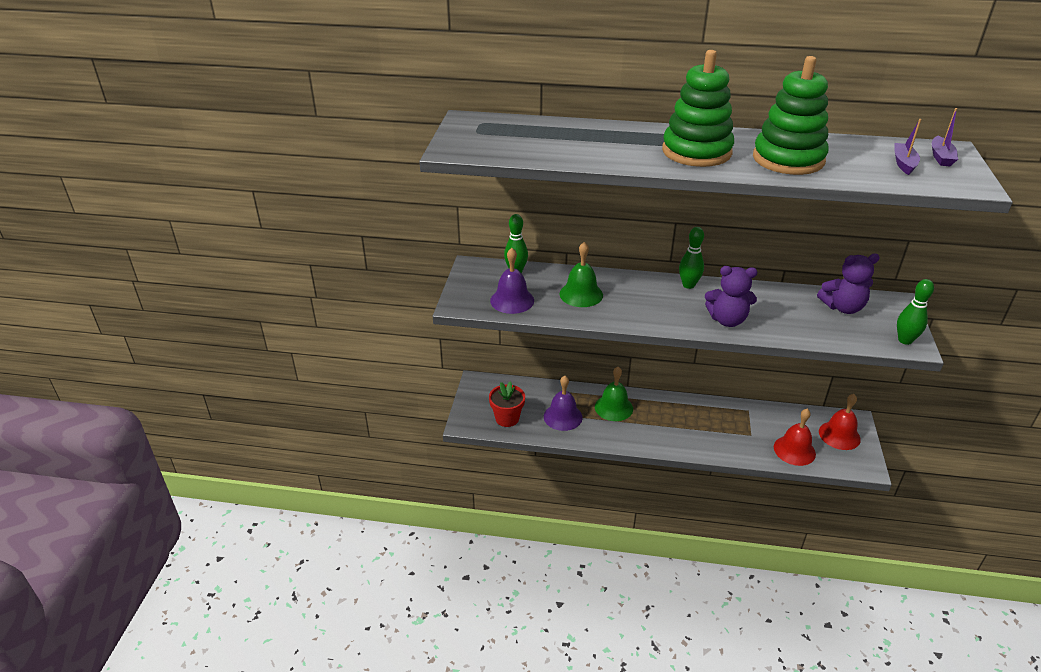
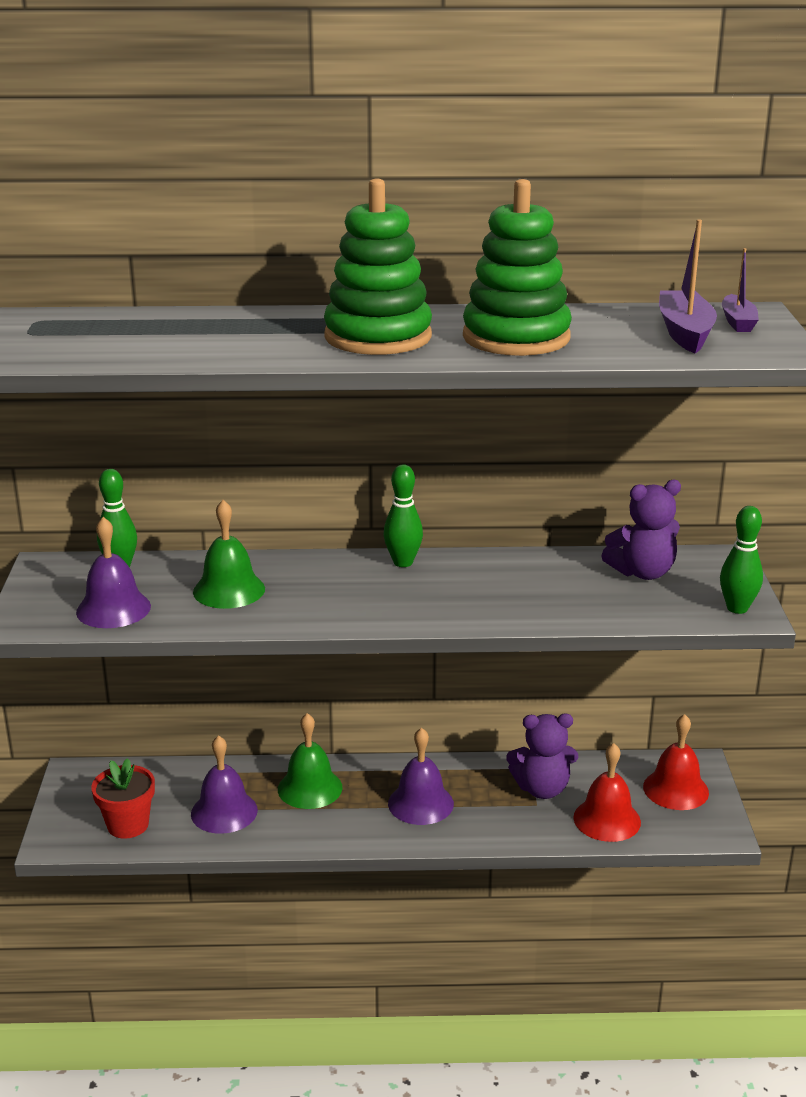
camera: 10 degrees left, 10 degrees down
(680, 425) = (420, 803): none -> purple bell
(727, 320) = (465, 605): purple teddy bear -> purple teddy bear (542, 789)
(903, 163) = (684, 332): purple boat -> purple boat, size x1.59

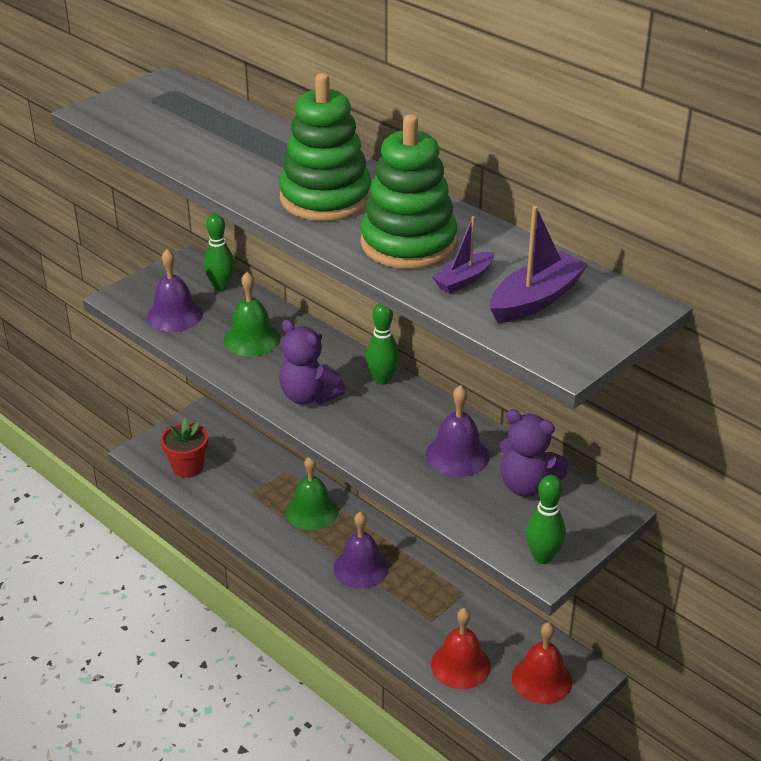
camera: 45 degrees right, 10 degrees up
(224, 811) = (246, 494): purple bell -> purple bell (457, 455)
(542, 789) = (450, 613): purple teddy bear -> purple teddy bear (308, 396)
(738, 322) = (601, 310): purple boat -> purple boat (464, 280)

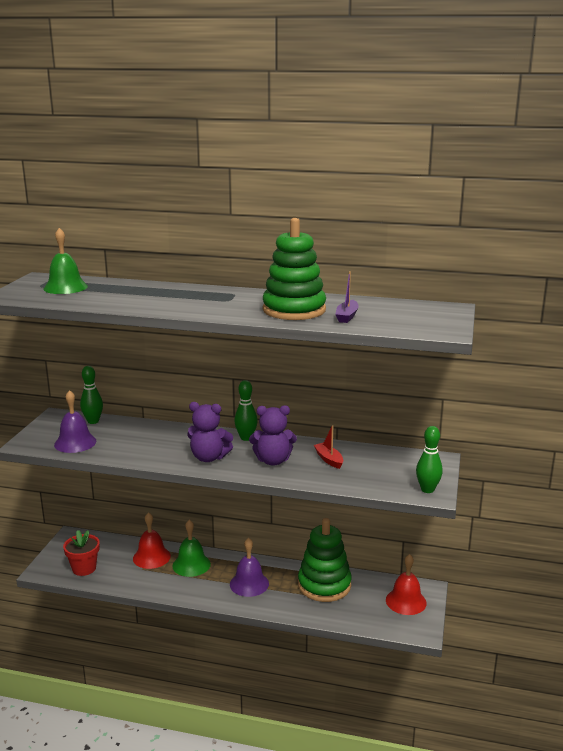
camera: 30 degrees left, 15 degrees down
(252, 339) = (141, 441): green bell -> green bell (65, 287)
(325, 198) = (217, 303): green stacking toy -> green stacking toy (324, 585)
(457, 455) = (329, 459): purple bell -> red boat
(460, 665) = (354, 612): red bell -> red bell (151, 557)
(527, 485) = (382, 461): purple teddy bear -> purple teddy bear (273, 461)
(535, 299) = (396, 316): purple boat -> none

